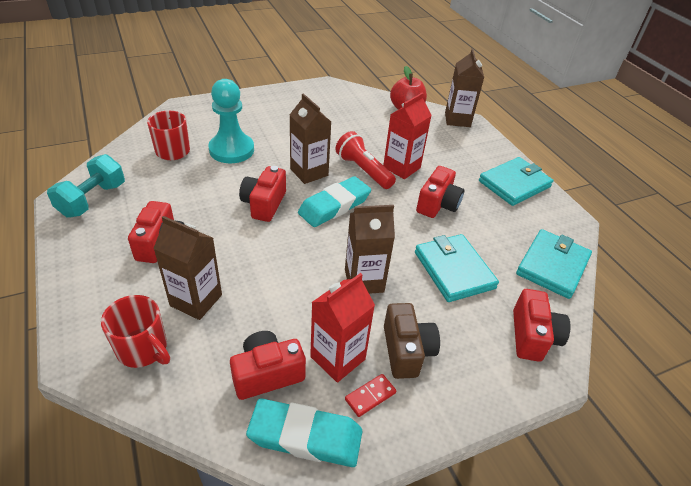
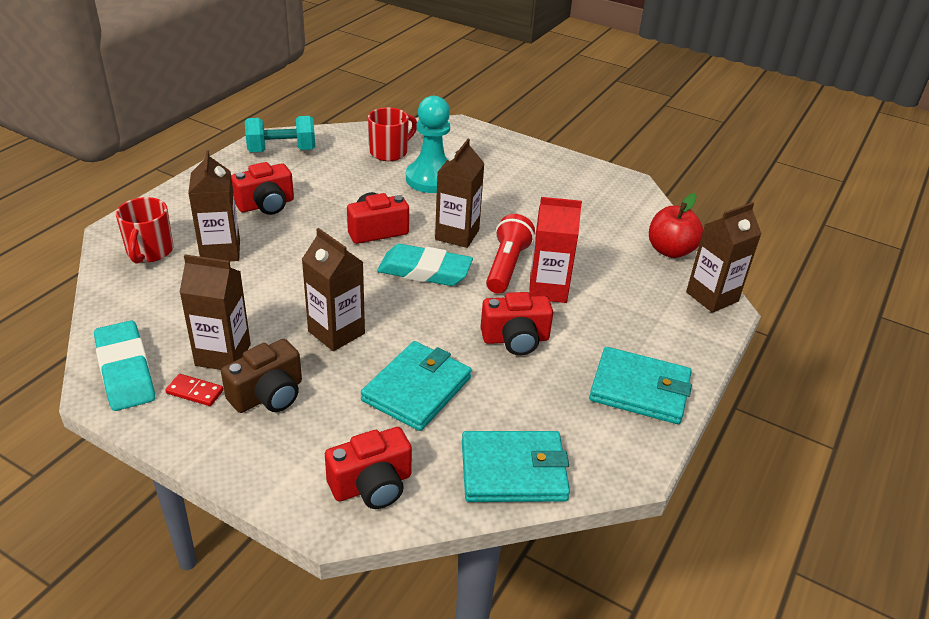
camera: 55 degrees right, 5 degrees down
(267, 374) = (173, 323): red camera -> none
(337, 358) = (223, 355): red carton -> brown carton

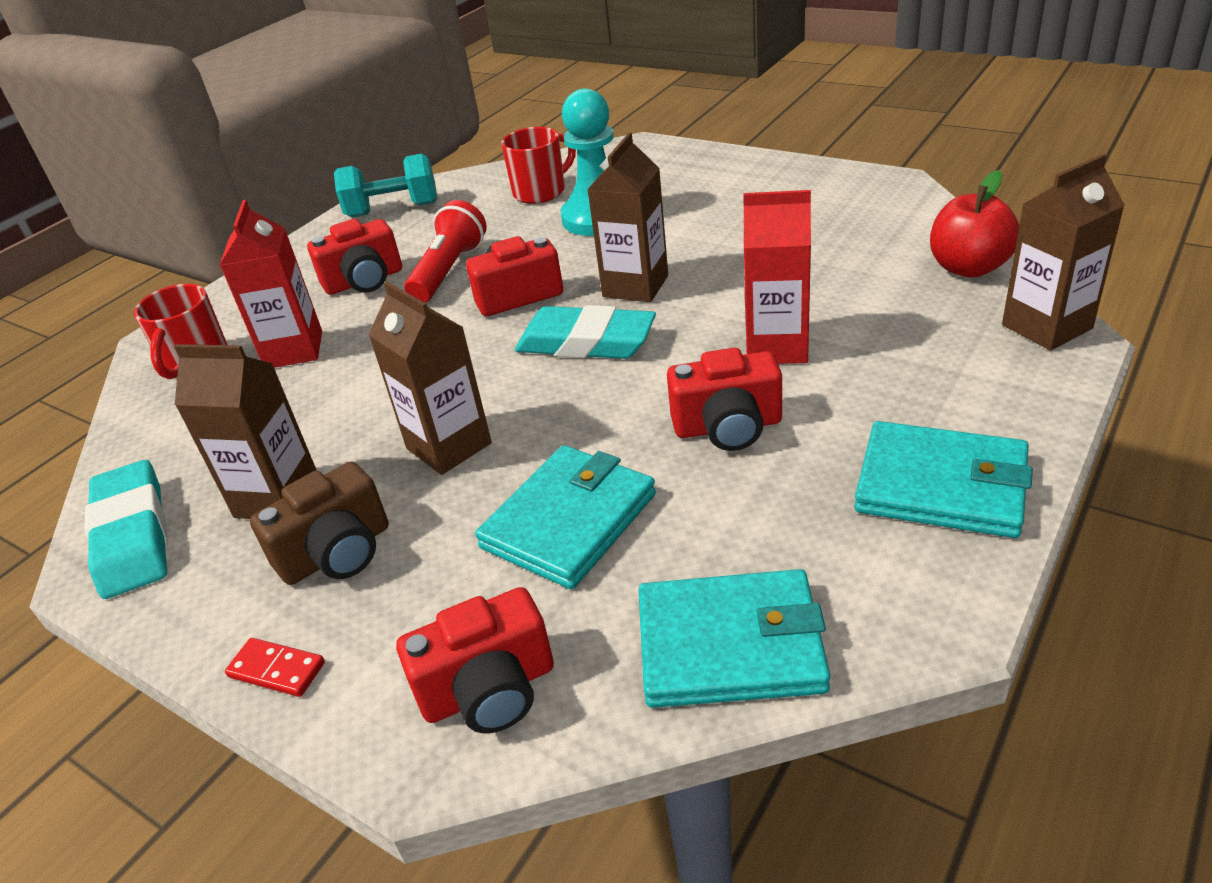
camera: 10 degrees right, 0 degrees up
(195, 392) = (228, 558): red domino -> red domino (277, 670)
(220, 251) = (294, 350): brown carton -> red carton
(506, 266) = (711, 320): red flashlight -> red flashlight (449, 271)

